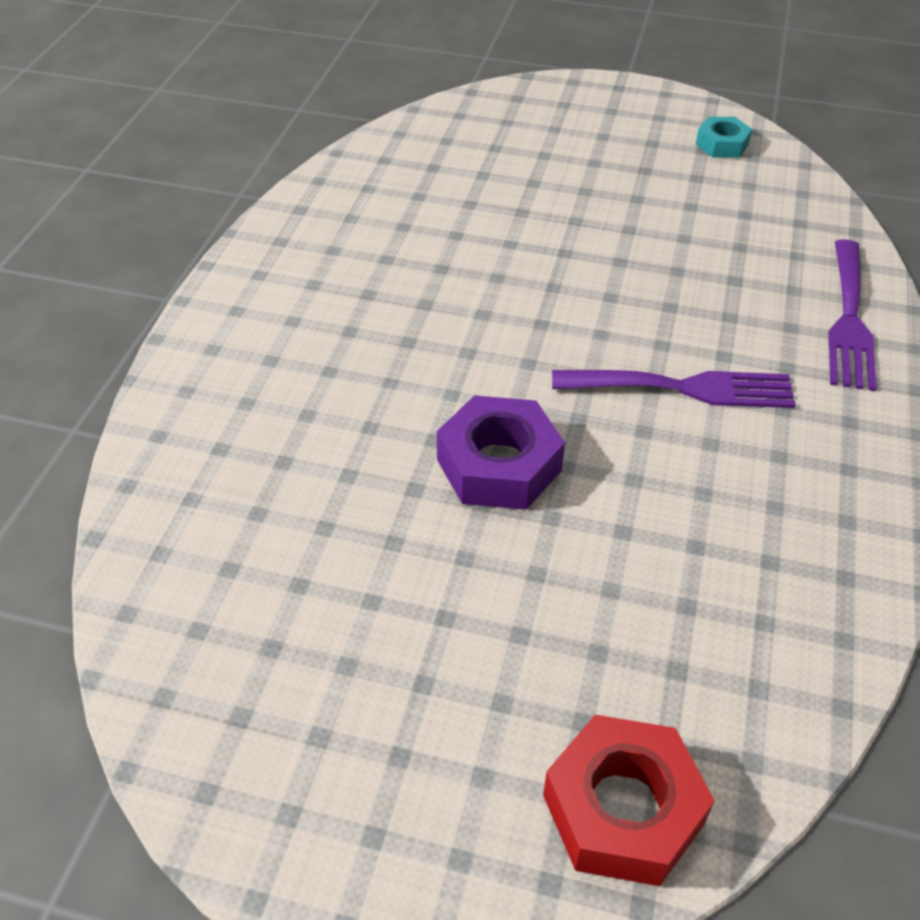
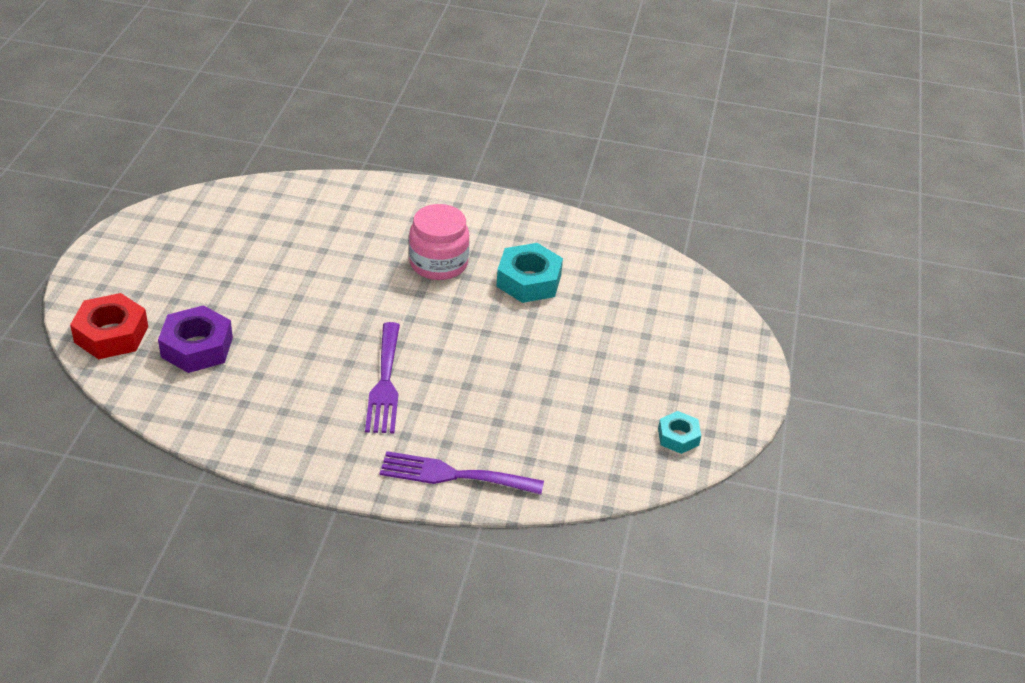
camera: 85 degrees right, 5 degrees down
(393, 331) = (438, 263): none -> pink jar
(436, 243) = (528, 281): none -> turquoise nut
(499, 465) = (325, 303): purple nut -> purple nut (197, 347)

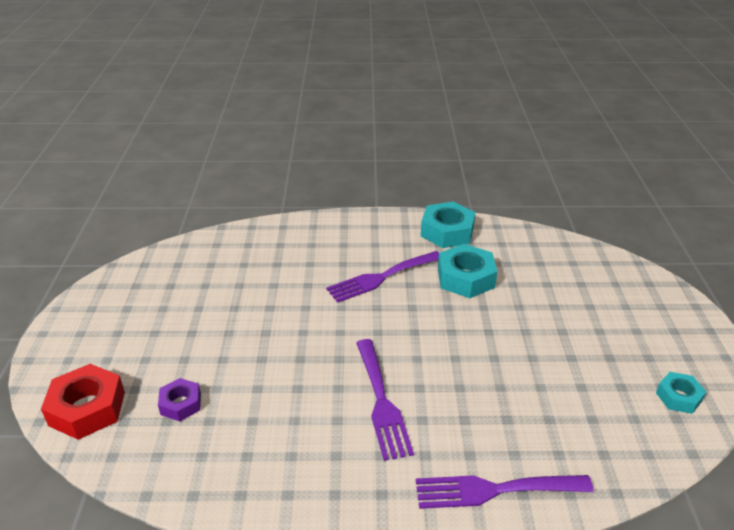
camera: 10 degrees left, 5 degrees down
(197, 347) = (181, 404): purple nut -> purple nut, size x0.58
(438, 263) = (381, 277): pink jar -> purple fork
(535, 225) = (447, 232): none -> turquoise nut

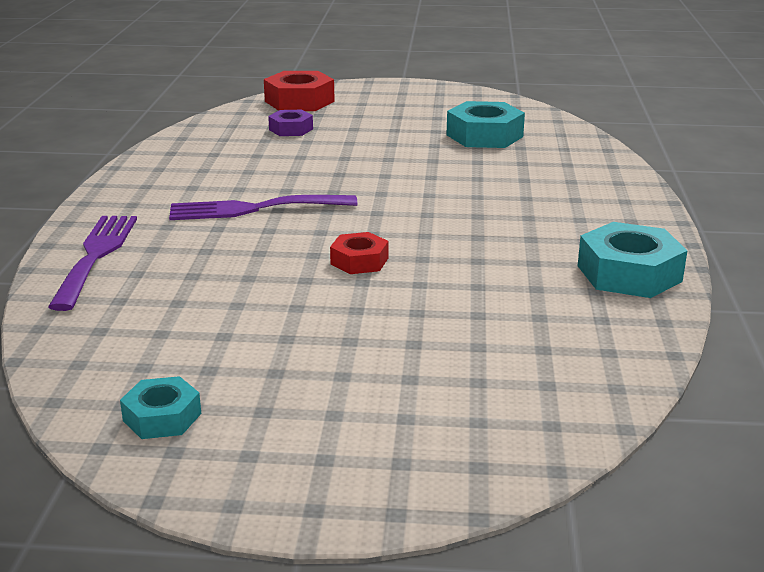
camera: 95 degrees right, 10 degrees down
(381, 277) = (493, 219): purple fork -> none
(461, 334) = (359, 261): none -> red nut
(465, 278) = (493, 276): turquoise nut -> turquoise nut (484, 136)

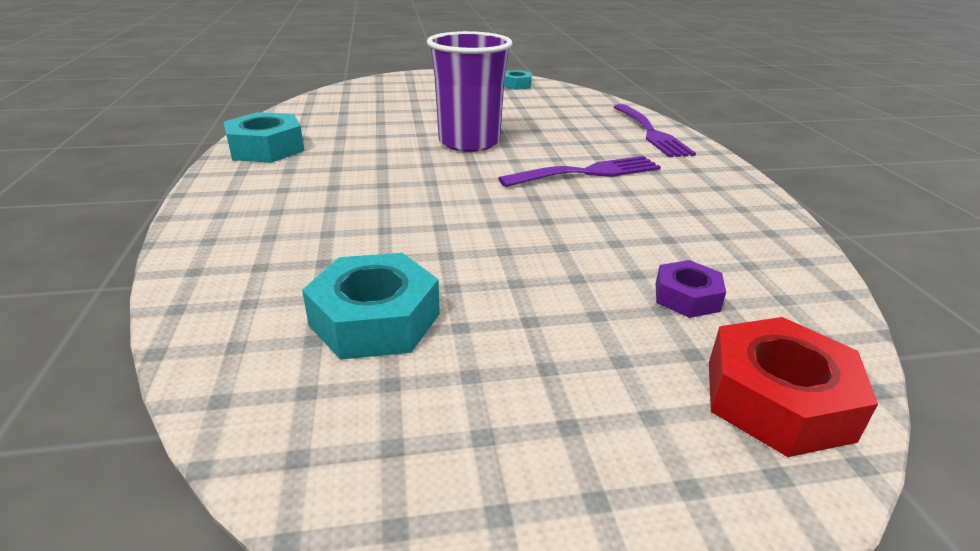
camera: 165 degrees right, 5 degrees up
(359, 261) = (469, 142): red nut -> purple cup

